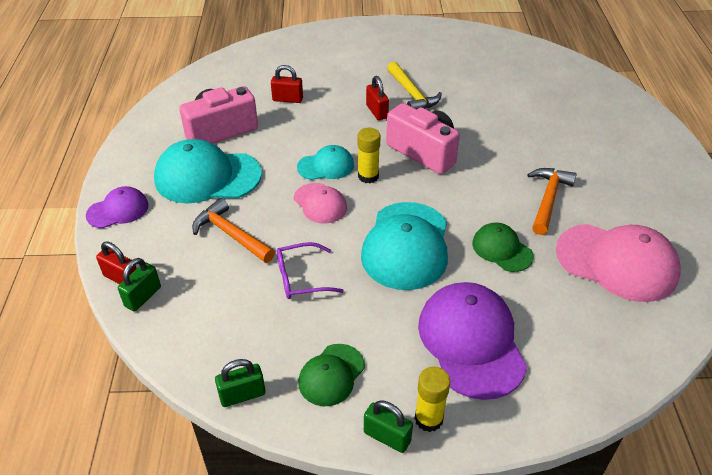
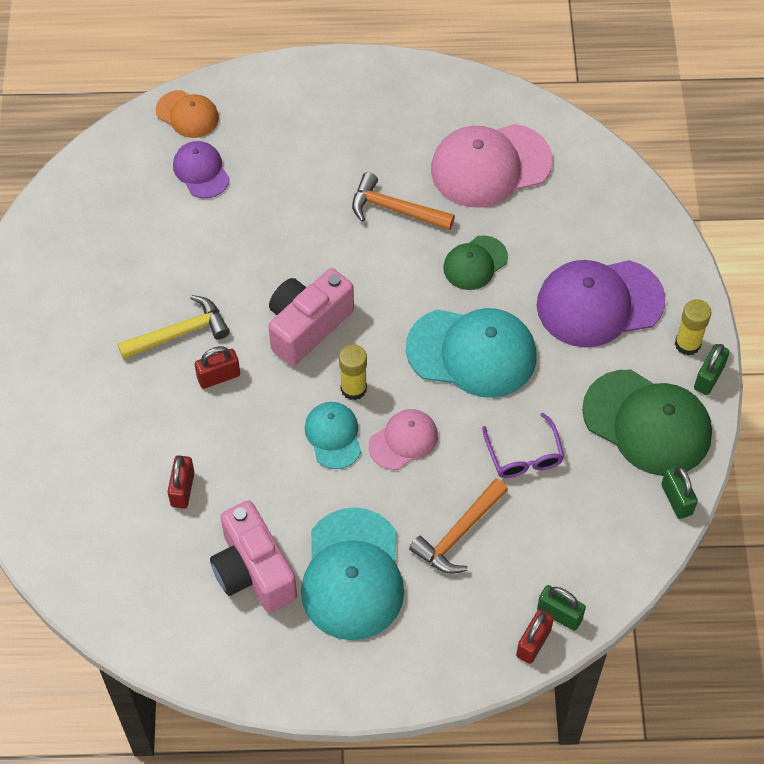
camera: 90 degrees left, 15 degrees up
(118, 210) = (418, 673): purple cap -> purple cap (201, 171)
(331, 375) = (647, 423): green cap -> green cap, size x1.83
(606, 91) = (187, 114): none -> orange cap
(617, 262) = (490, 166): pink cap -> pink cap turned 135 degrees counterclockwise

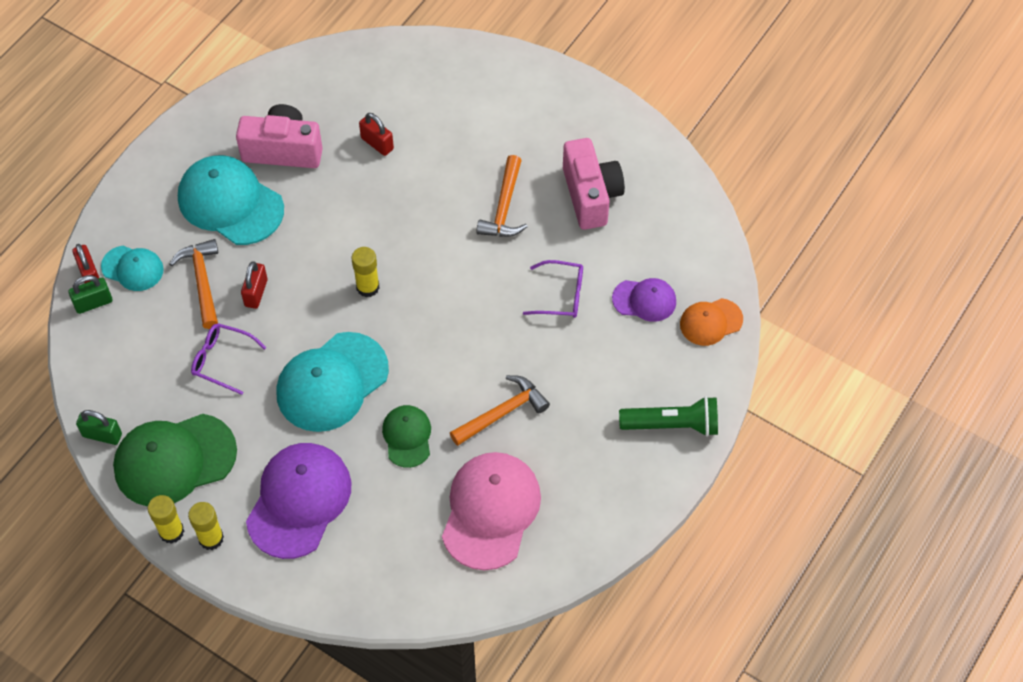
camera: 125 degrees right, 0 degrees up
(180, 333) = (504, 207): yellow hammer -> orange hammer
(218, 376) = (448, 211): red padlock -> red padlock (256, 293)
(243, 233) = (561, 295): none -> purple glasses
(307, 326) = (444, 289): pink camera -> pink camera (590, 195)
(310, 90) = (672, 425): none -> green flashlight
(333, 436) = (341, 252): turquoise cap -> turquoise cap (132, 268)
(403, 440) = (300, 292): pink cap -> none
(708, 377) = (171, 532): green padlock -> yellow glue stick

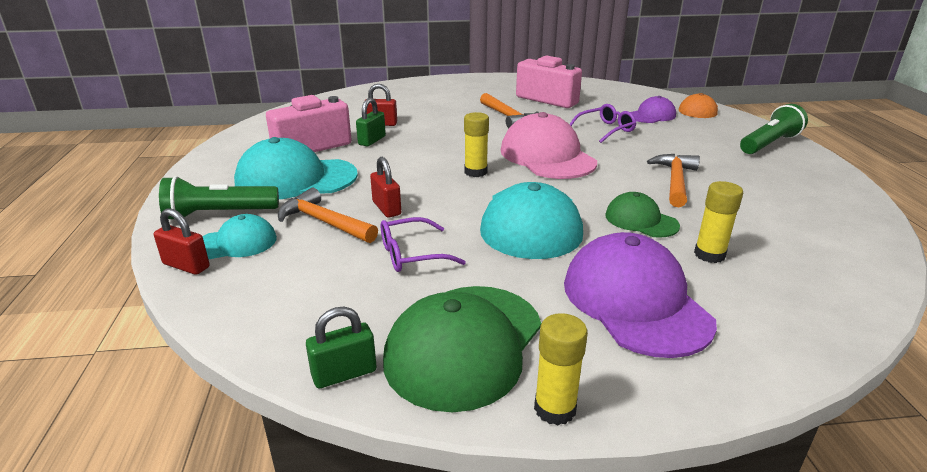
camera: 40 degrees left, 30 degrees down
(93, 303) = (212, 281): green padlock -> green padlock (372, 140)
(146, 221) = (219, 214): none -> green flashlight
(211, 538) = (606, 384): yellow glue stick -> yellow glue stick (709, 255)
(490, 511) = (773, 225): pink cap -> pink cap (547, 156)

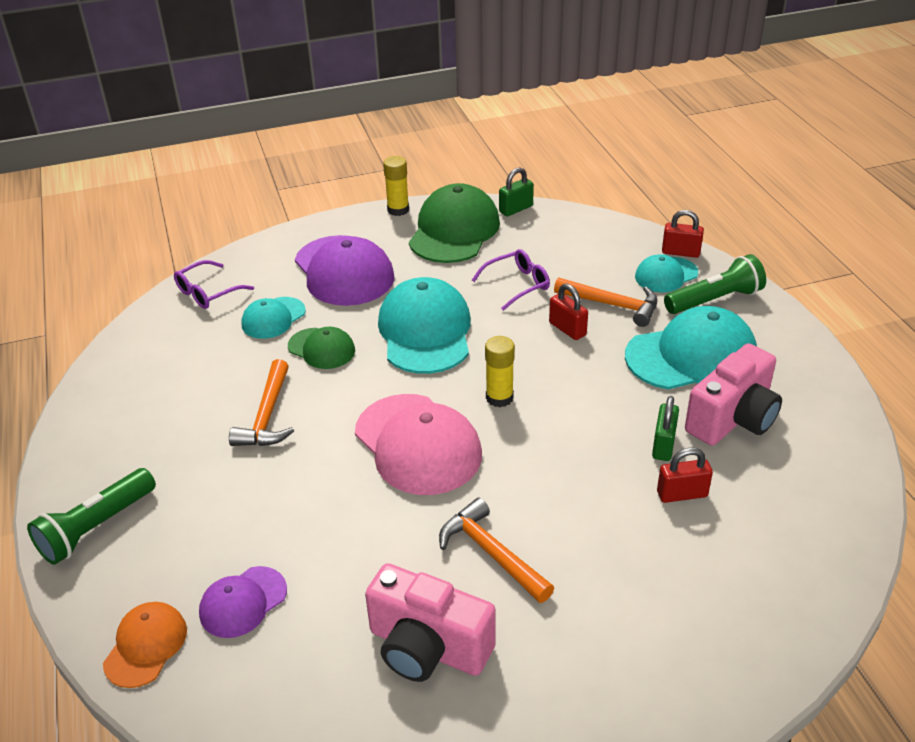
camera: 170 degrees right, 10 degrees up
(606, 130) = (331, 533): purple glasses -> purple glasses (207, 293)
(709, 255) = (273, 318): yellow glue stick -> turquoise cap

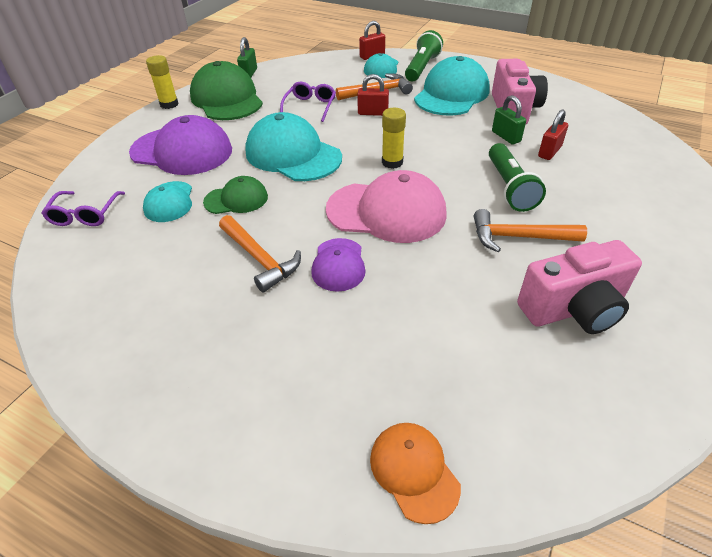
camera: 45 degrees left, 5 degrees up
(96, 528) = (234, 428): green flashlight -> green flashlight (509, 187)
(243, 602) = (432, 379): purple cap -> purple cap (338, 265)

